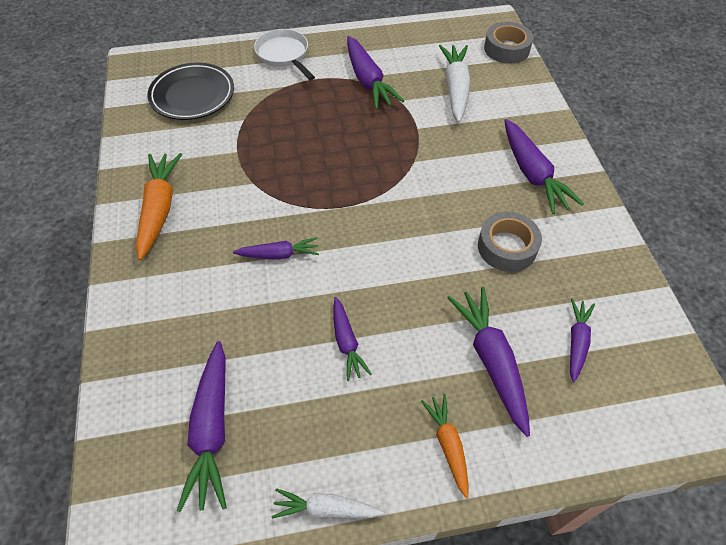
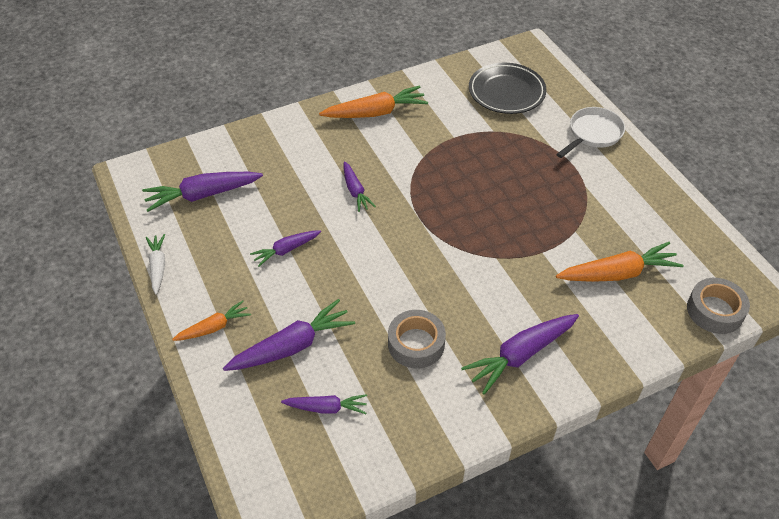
camera: 75 degrees right, 5 degrees down
(368, 81) = (590, 202): purple carrot -> none
(455, 88) = (618, 273): white carrot -> orange carrot

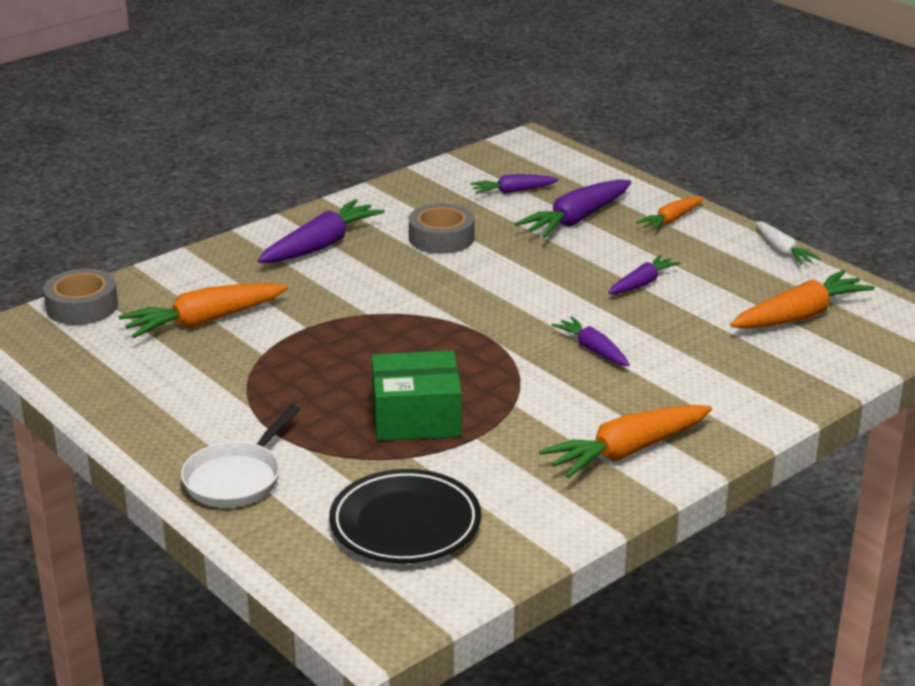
camera: 165 degrees right, 20 degrees down
(202, 195) = (799, 316): purple carrot -> orange carrot
(484, 157) = (416, 417): none -> green box

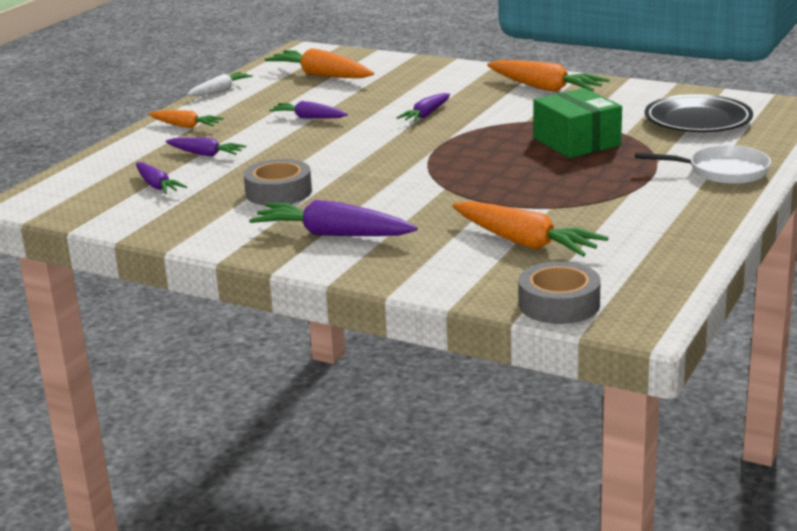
camera: 110 degrees left, 5 degrees down
(576, 220) = (205, 154): purple carrot -> purple carrot, size x0.60

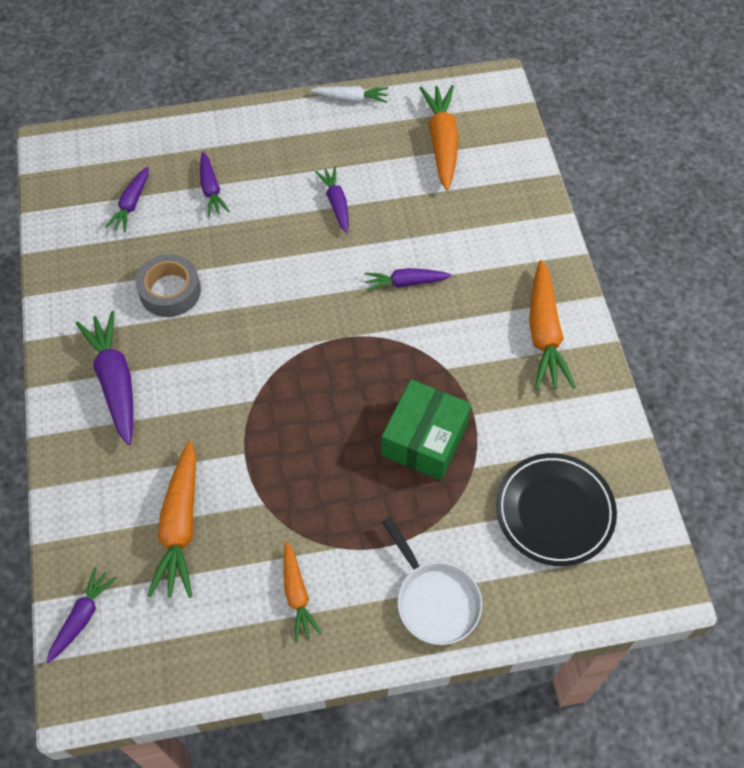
camera: 50 degrees right, 35 degrees up
(185, 126) = (258, 133): orange carrot -> orange carrot (297, 594)
(559, 304) = (82, 617): grey tape -> purple carrot

